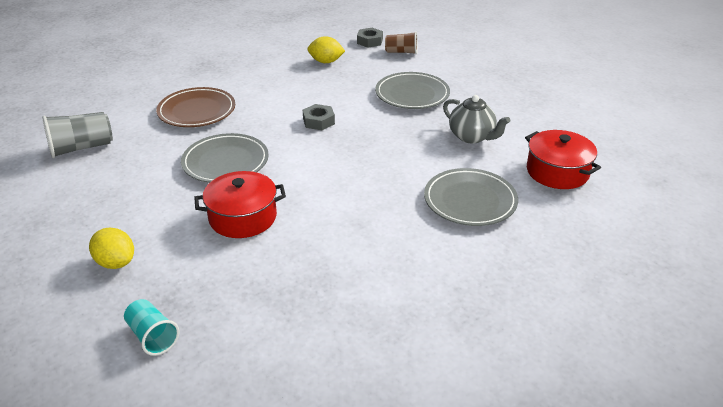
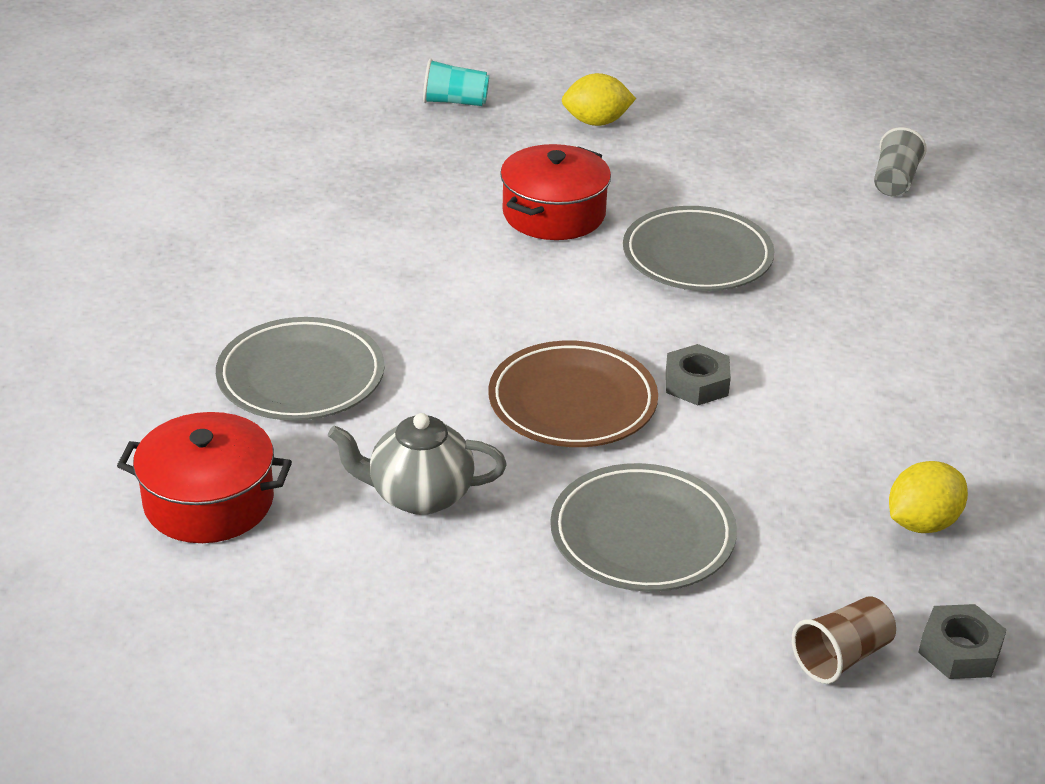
camera: 135 degrees right, 0 degrees up
(81, 148) = (894, 181): grey cup -> grey cup, size x0.66
(197, 111) = (889, 299): brown plate -> brown plate (572, 402)

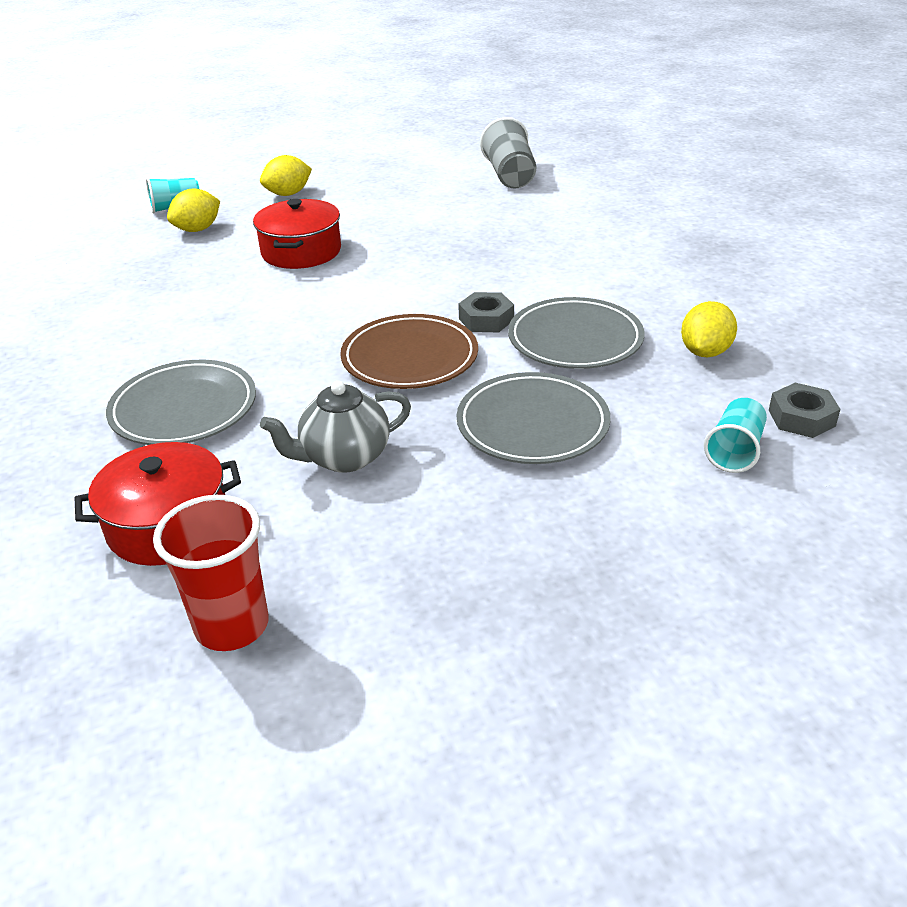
camera: 25 degrees left, 0 degrees up
(201, 627) = (232, 626): none -> red cup
(459, 142) = (197, 229): none -> yellow lemon
(697, 256) = (421, 248): grey plate -> grey plate (575, 340)
(841, 656) = (735, 451): brown cup -> turquoise cup
(894, 181) = (510, 176): grey cup -> grey cup, size x1.51

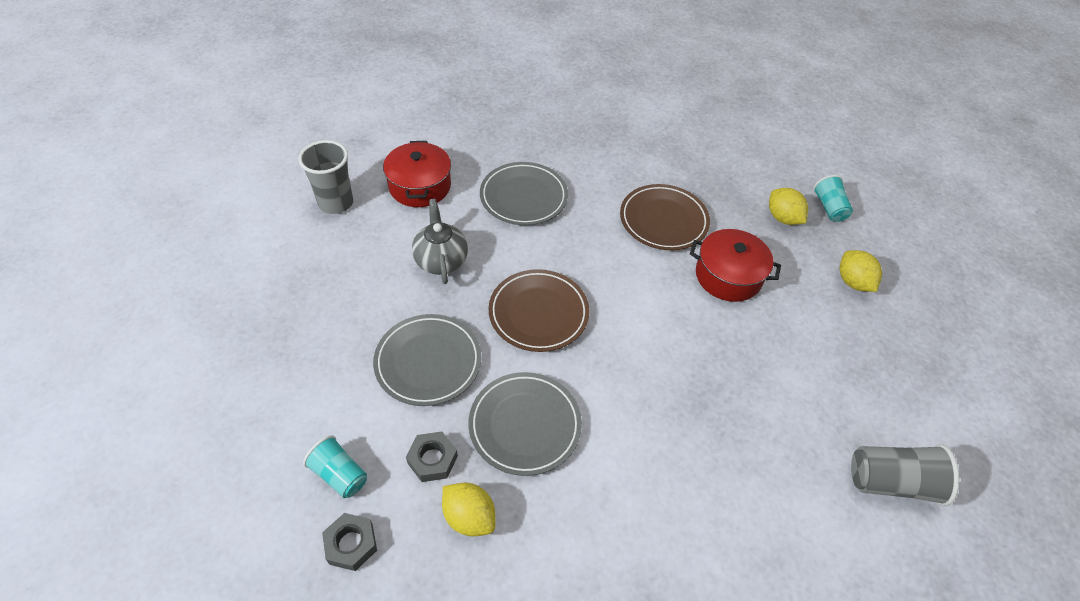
camera: 100 degrees right, 15 degrees up
(216, 296) = (663, 220): none -> brown plate
(232, 626) = (336, 203): red cup -> grey cup
(486, 319) = (577, 373): grey nut -> grey nut (432, 459)

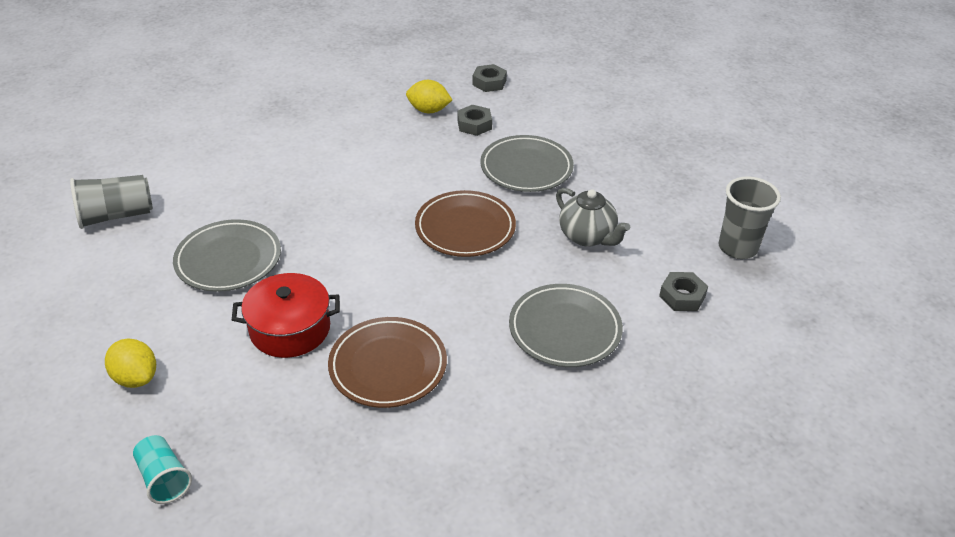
camera: 155 degrees right, 10 degrees down
(339, 474) = (526, 102): turquoise cup -> none
(420, 186) = (682, 296): red pot -> grey nut
(525, 425) = (424, 158): grey plate -> grey plate (228, 260)
(782, 218) = (232, 432): yellow lemon -> none

